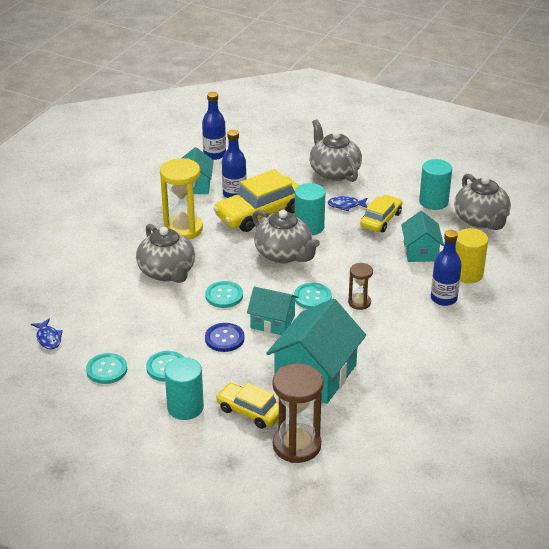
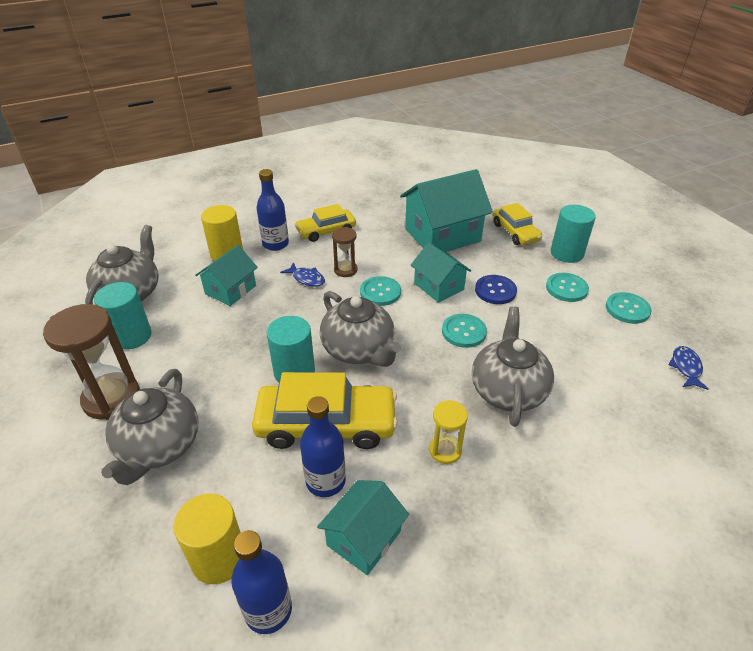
camera: 145 degrees left, 5 degrees up
(183, 229) = (445, 450): yellow hourglass -> yellow hourglass, size x0.54
(253, 157) = (219, 558): none -> yellow cylinder
(284, 254) = (359, 350): grey teapot -> grey teapot turned 150 degrees clockwise
(296, 445) = (498, 203): brown hourglass -> brown hourglass (112, 398)
(346, 205) = (219, 381): blue fish -> blue fish (306, 279)
(381, 220) = (212, 342): yellow car -> yellow car (326, 231)

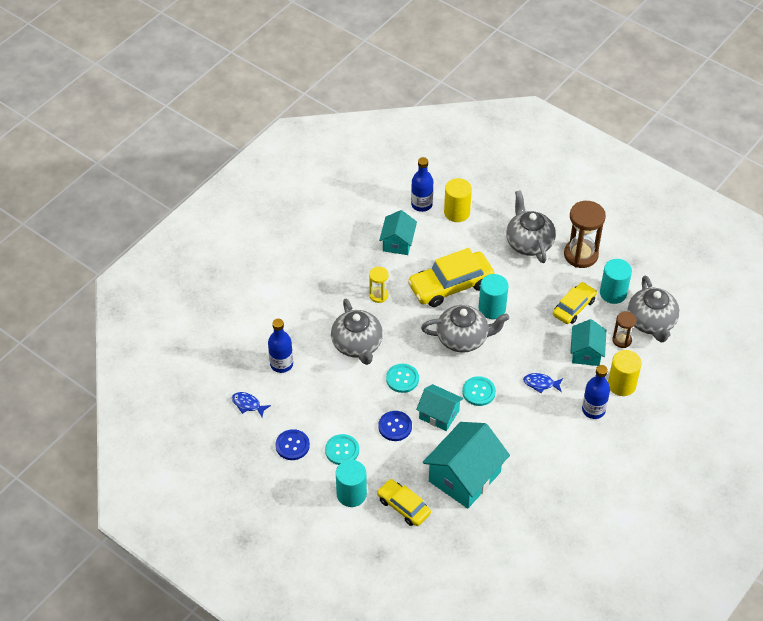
camera: 155 degrees right, 10 degrees up
(325, 481) = (431, 258): blue bottle -> blue bottle (281, 364)
(326, 231) = (565, 442): yellow car -> yellow car (574, 307)
(345, 270) = (518, 404): brown hourglass -> brown hourglass (622, 340)
(359, 350) = (463, 338): grey teapot -> grey teapot turned 150 degrees clockwise
(627, 309) = (292, 445): turquoise button -> blue button
(686, 368) = (248, 404): blue fish -> blue fish turned 135 degrees clockwise

